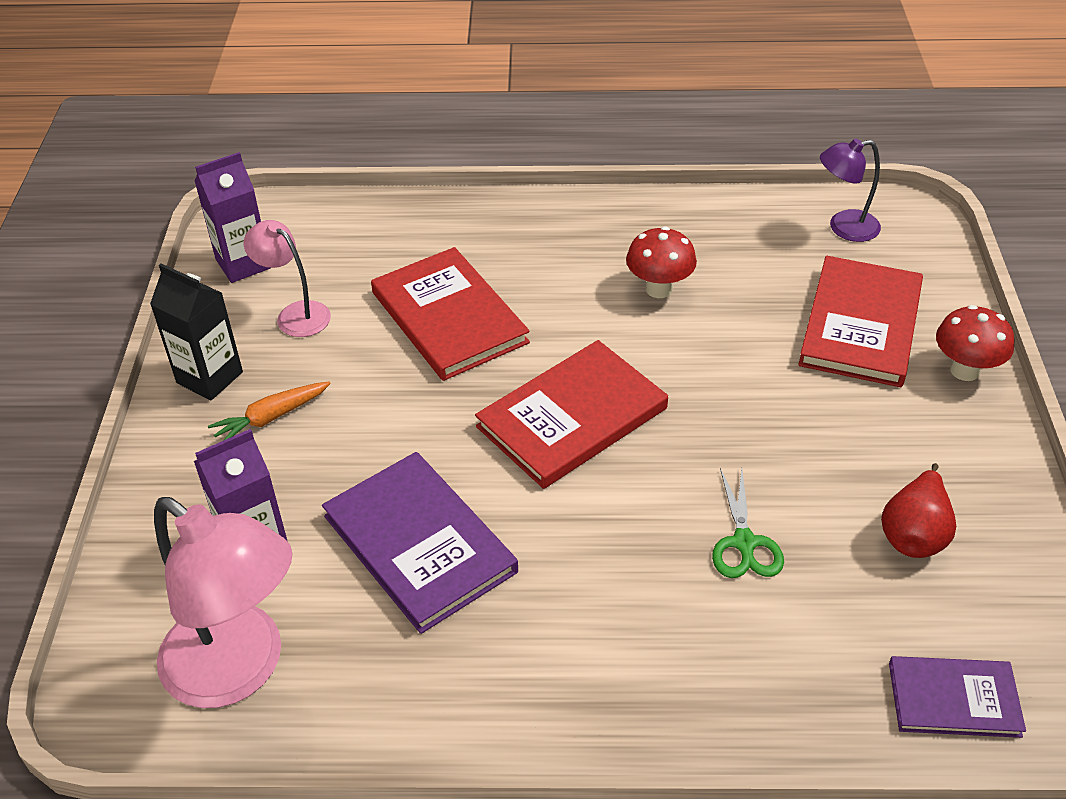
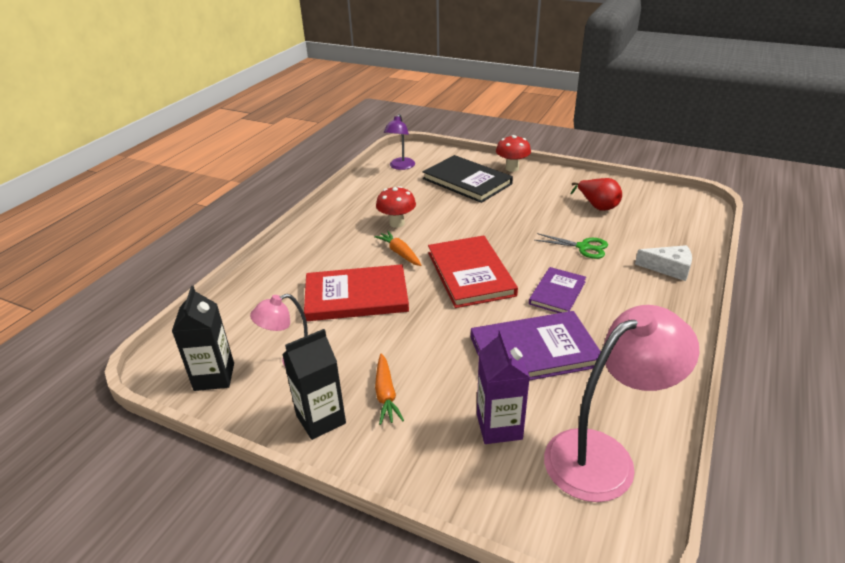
camera: 65 degrees left, 10 degrees down
(243, 264) = (214, 377): purple carton -> black carton
(578, 322) = (400, 253): none -> orange carrot
(754, 687) = (669, 268): none -> white cheese
(861, 325) = (467, 181): red book -> black book
(953, 699) = (687, 224): purple book -> purple book (557, 293)

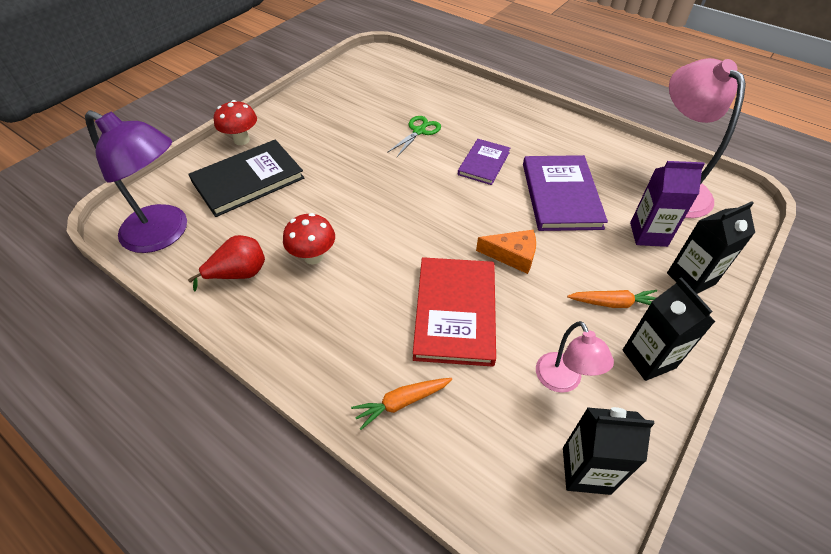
camera: 80 degrees left, 15 degrees up
(400, 167) = (165, 234): purple lamp -> purple lamp, size x1.81
(400, 253) = (381, 262): orange carrot -> orange carrot (401, 402)
(430, 322) = (512, 255): none -> orange cheese
(437, 463) = (690, 279): none -> black carton
(470, 274) = (439, 212): red book -> none
(557, 293) = (483, 163): purple book -> purple book turned 75 degrees clockwise
(597, 206) = (353, 105): red pear -> red pear (239, 274)
(669, 268) = (465, 97): white cheese -> none

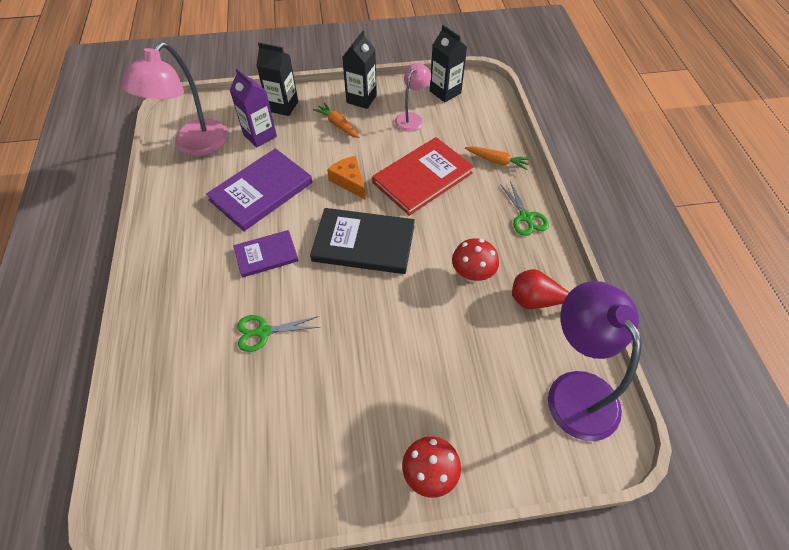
camera: 135 degrees left, 5 degrees up
(248, 180) = (464, 400): black book -> black book (364, 243)
(307, 350) = (525, 217): none -> green scissors

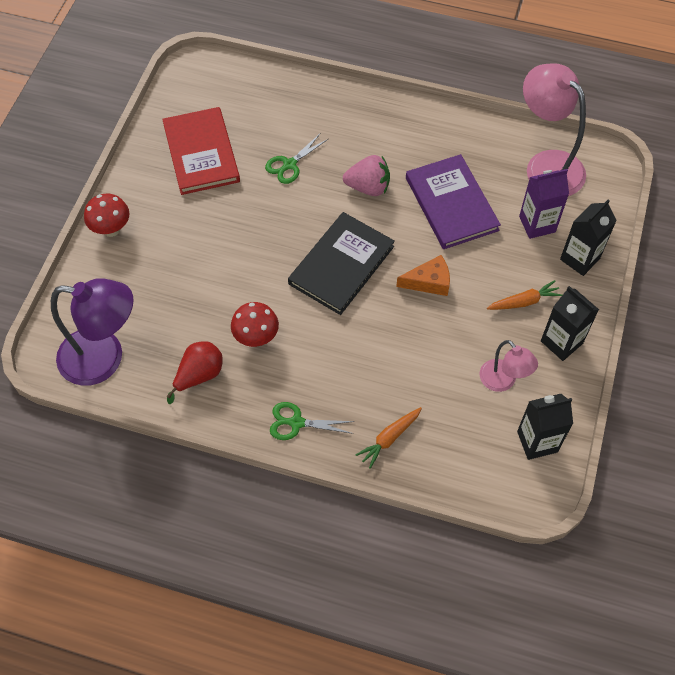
camera: 115 degrees right, 5 degrees up
(263, 332) = (289, 165): green scissors -> green scissors turned 150 degrees counterclockwise
(266, 255) = (368, 187): purple book -> pink strawberry
(422, 178) = (401, 351): red book -> red book (201, 153)

